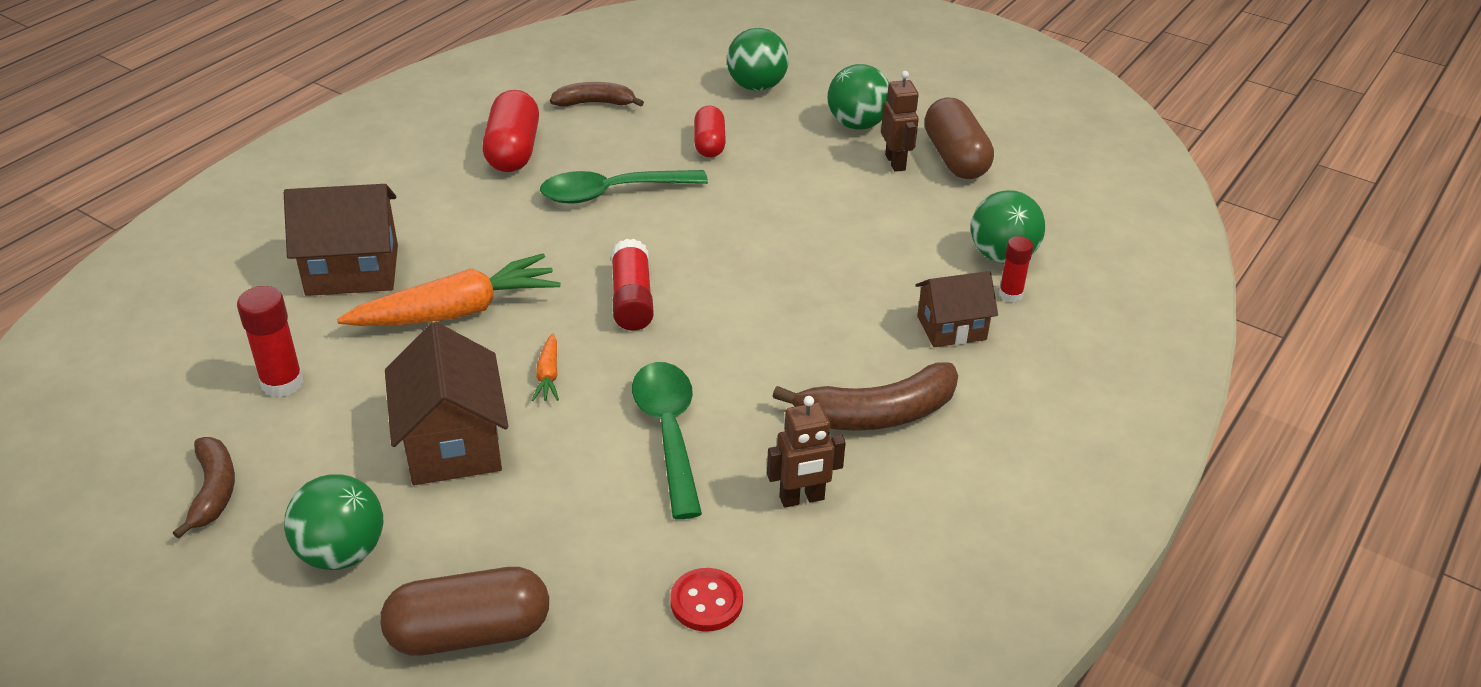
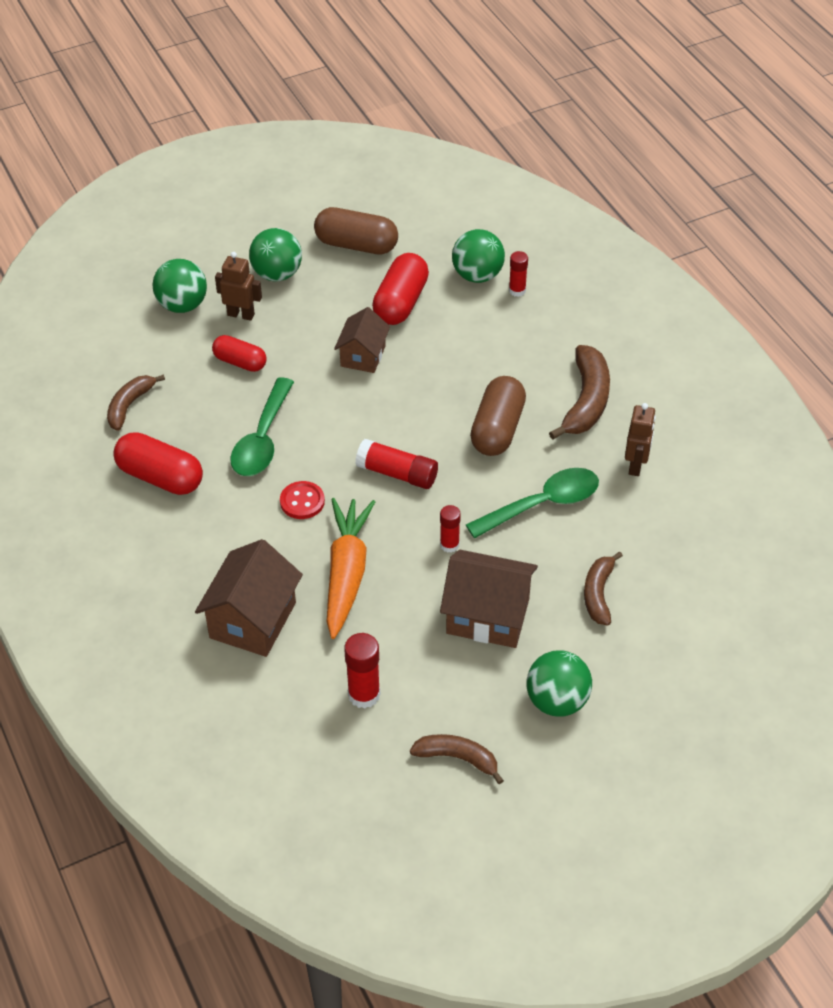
camera: 60 degrees left, 10 degrees up
(469, 633) = (658, 655): brown capsule -> brown capsule (497, 429)
(547, 534) = (598, 593): none -> brown banana
(548, 375) = (449, 545): orange carrot -> red glue stick
(668, 432) = (543, 504): green spoon -> green spoon turned 135 degrees clockwise
(706, 602) = (692, 539): red button -> red button (302, 501)
(895, 162) = (339, 276): brown robot -> brown robot (241, 314)
(899, 216) = (400, 302): none -> red capsule
(951, 328) = (530, 332): brown house -> brown house (363, 356)

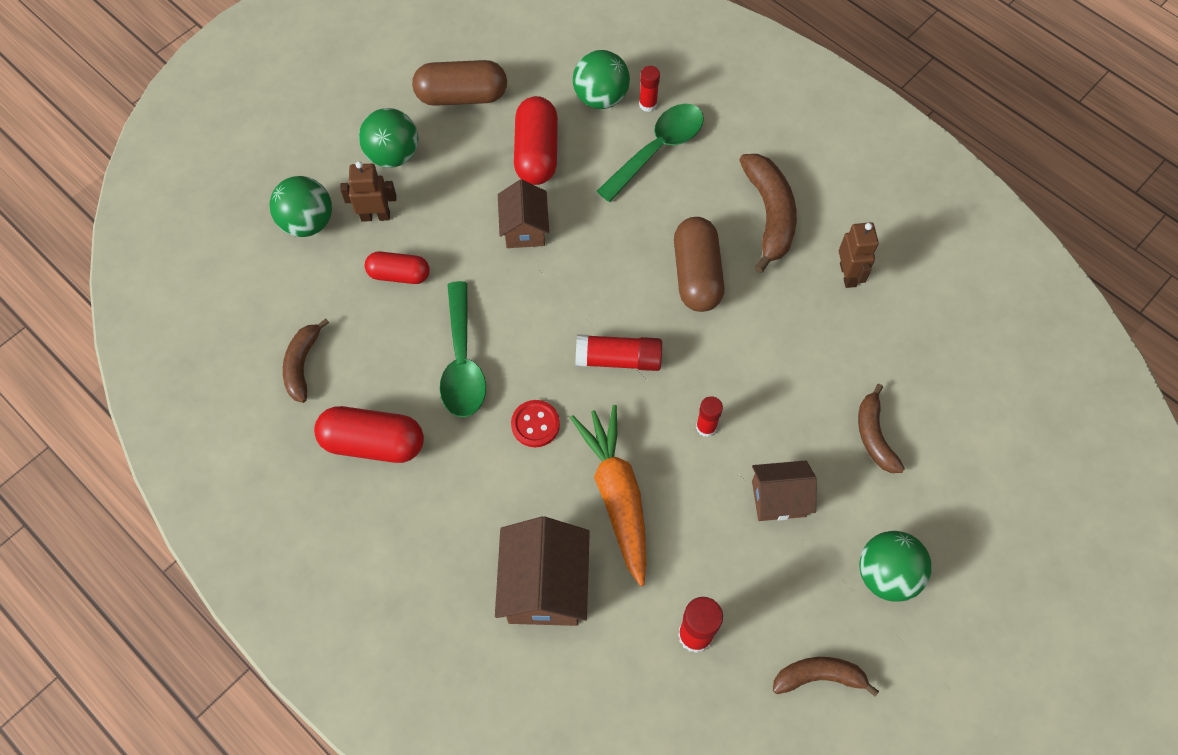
camera: 20 degrees left, 15 degrees up
(488, 616) = (778, 498): brown house -> brown house, size x0.64
(543, 504) = (777, 349): green spoon -> green spoon (657, 149)

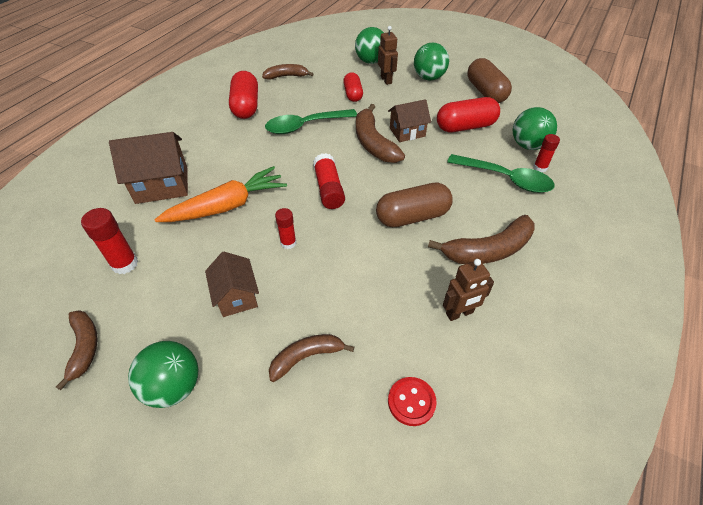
camera: 75 degrees right, 15 degrees down
(535, 279) = (373, 143): none -> brown banana
(535, 424) = (271, 161): red button -> red button (411, 402)

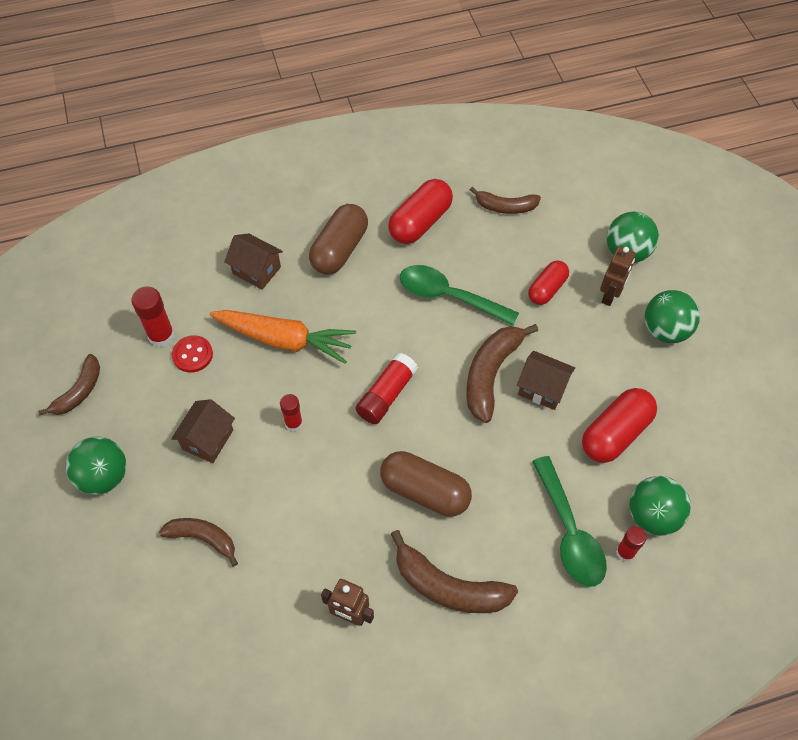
camera: 45 degrees right, 10 degrees up
(162, 185) = (256, 270): brown house -> brown house, size x0.64
(286, 76) = (505, 207): brown banana -> brown banana turned 150 degrees clockwise
(411, 402) = (233, 643): red button -> red button (192, 355)
(465, 127) = (615, 433): red capsule -> red capsule turned 75 degrees counterclockwise
(485, 92) = (706, 405): brown capsule -> brown capsule (339, 249)

